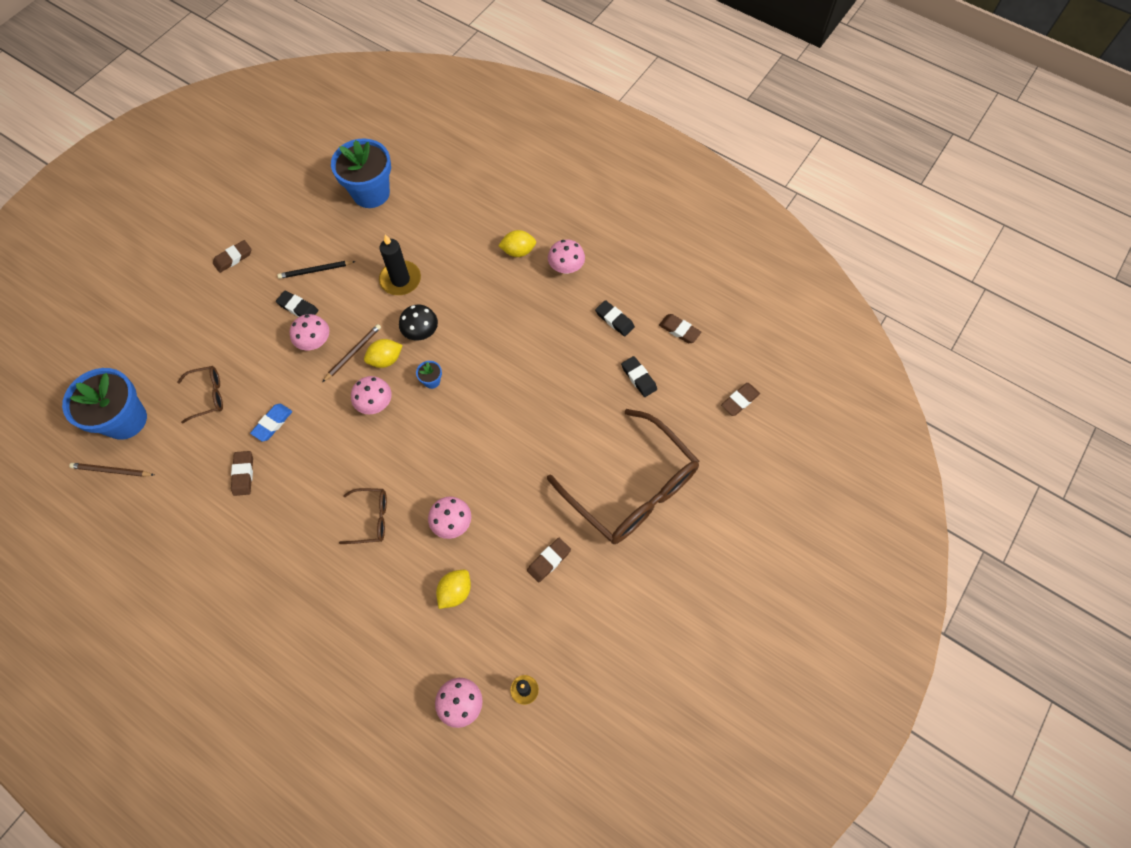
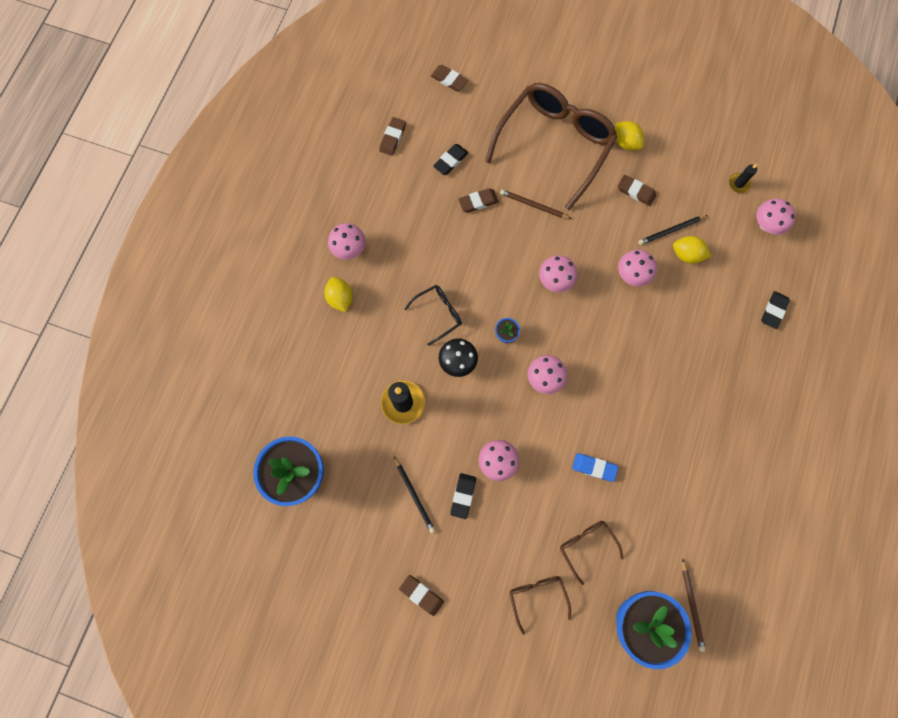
camera: 105 degrees left, 10 degrees up
(243, 474) = (651, 473): brown eraser -> brown eraser (478, 202)
(353, 353) = (498, 419): brown pencil -> brown pencil (533, 205)
(371, 518) = (651, 343): brown glasses -> brown glasses (537, 597)
(385, 360) = (496, 385): yellow lemon -> yellow lemon (625, 142)
(472, 443) = (555, 280): none -> pink mushroom
(474, 327) = (438, 314): none -> black glasses
(489, 584) = (671, 231): none -> black pencil
(614, 320) = (396, 193): black eraser -> black eraser (773, 311)

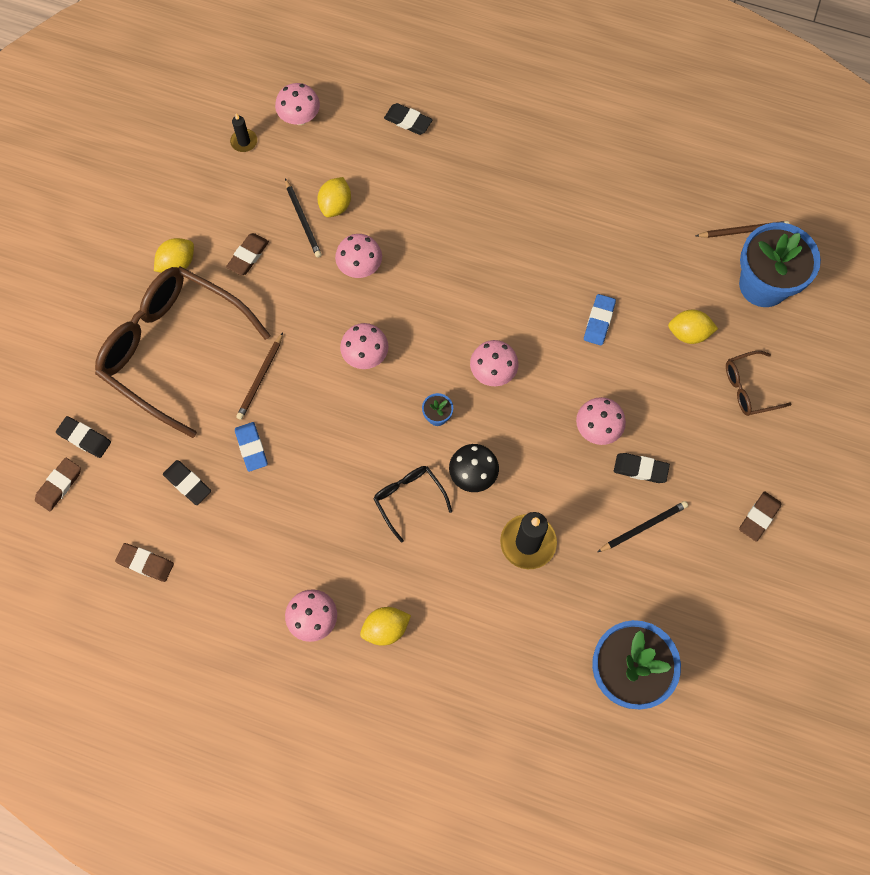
camera: 90 degrees left, 5 degrees down
(478, 202) = (251, 448): brown eraser -> blue eraser
(484, 92) = (84, 438): none -> black eraser
(586, 546) = (688, 333): brown glasses -> yellow lemon

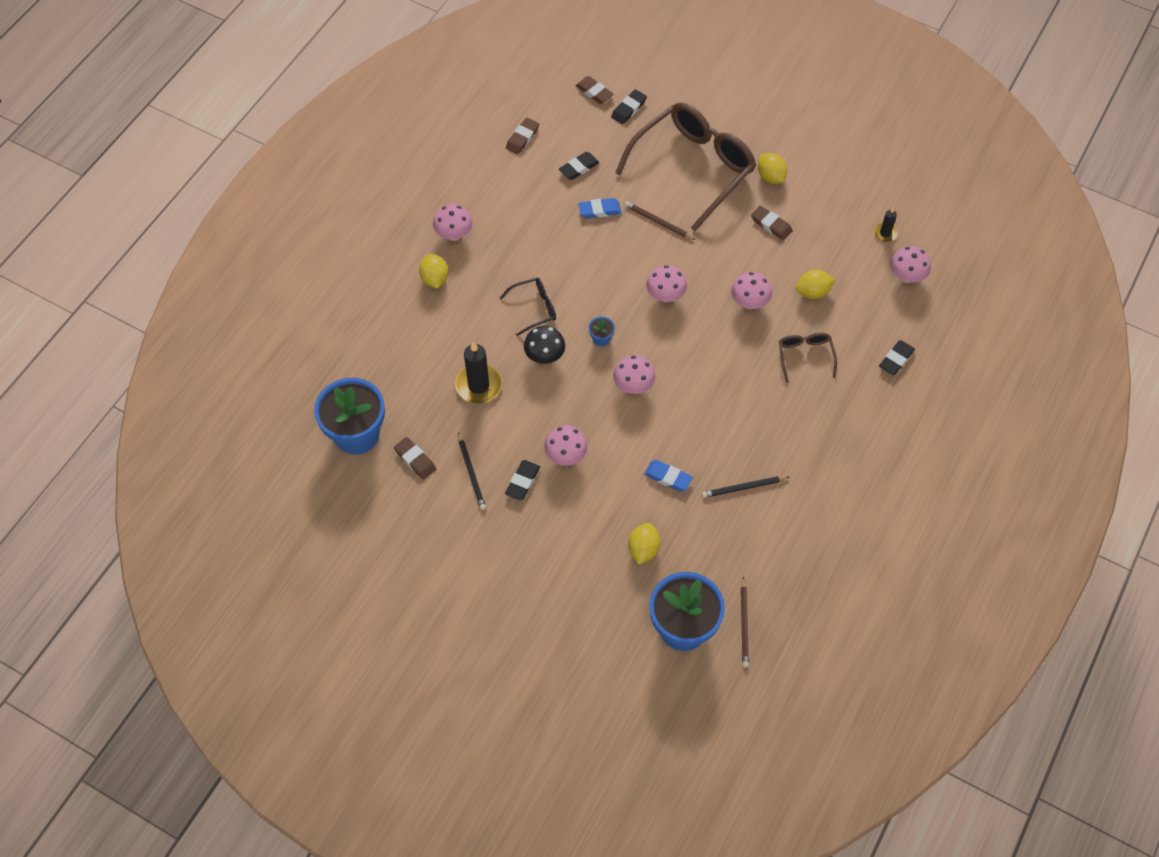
camera: 100 degrees right, 10 degrees down
(303, 220) = (801, 267): black pencil -> black pencil (743, 488)
(335, 205) = (813, 292): yellow lemon -> yellow lemon turned 45 degrees counterclockwise
(749, 388) = (580, 588): brown glasses -> brown glasses (805, 356)
(759, 517) = (458, 566): brown eraser -> brown eraser (415, 460)

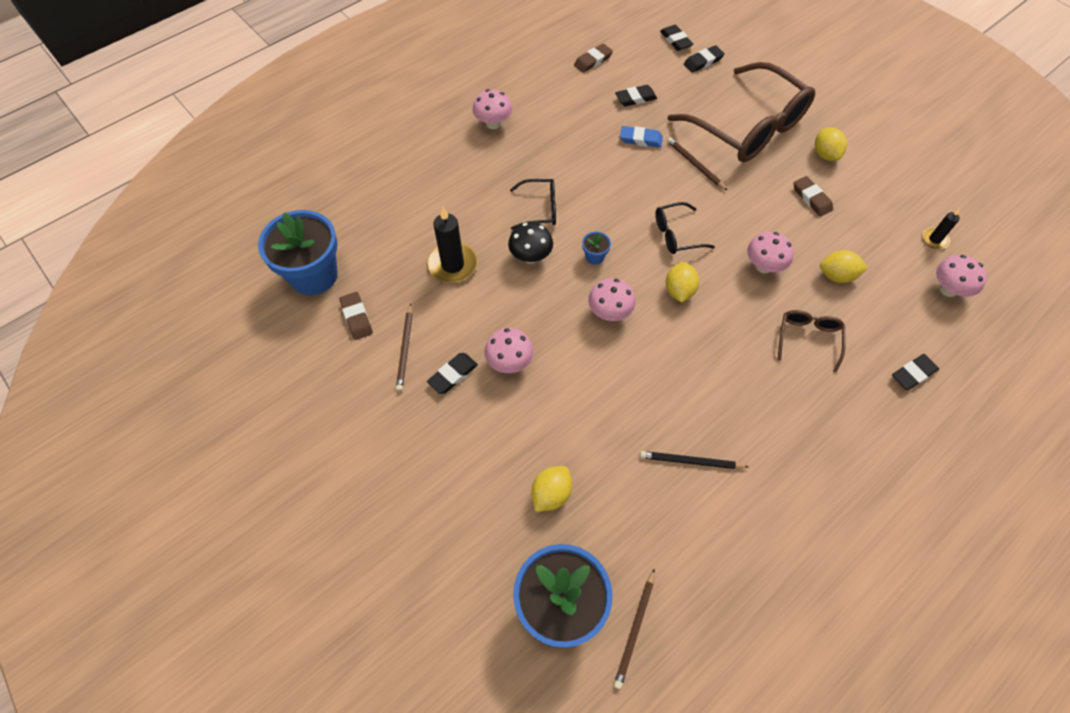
camera: 20 degrees right, 0 degrees up
(434, 279) = (457, 156): yellow lemon -> yellow lemon (679, 291)
(471, 473) = (405, 349): black pencil -> brown pencil
(594, 92) = (675, 40): brown eraser -> black eraser
(665, 295) = (677, 234): pink mushroom -> black glasses
(668, 477) = (609, 421): blue eraser -> none
(693, 168) = (747, 127): brown glasses -> brown glasses turned 75 degrees clockwise

